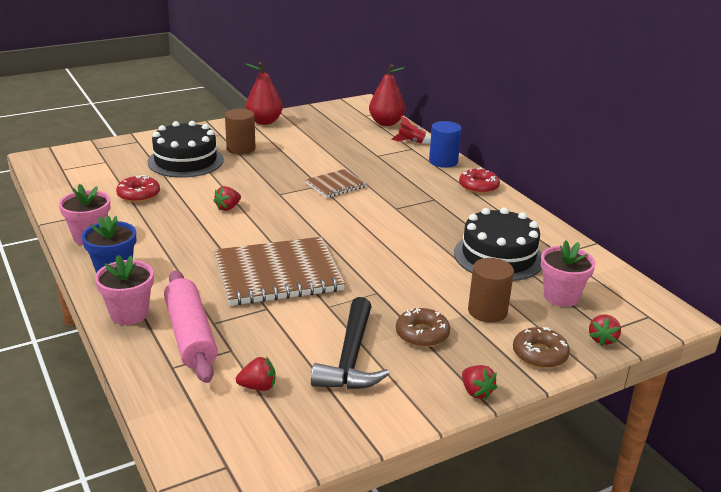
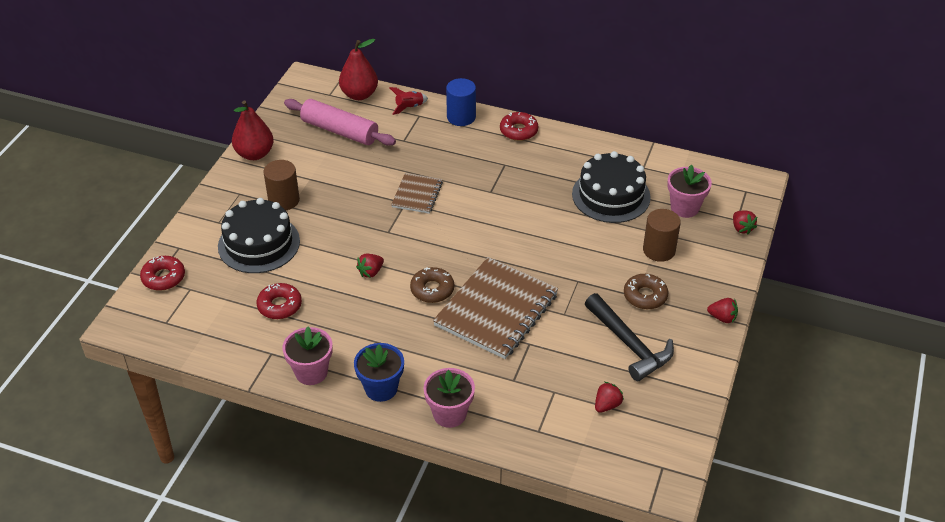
camera: 40 degrees left, 15 degrees up
(102, 150) = (163, 277): none -> red donut
(191, 335) = (514, 400): pink rolling pin -> pink rolling pin (340, 131)
(228, 208) = (371, 272): red strawberry -> red strawberry turned 45 degrees clockwise
(539, 354) = (723, 264): brown donut -> brown donut (432, 289)

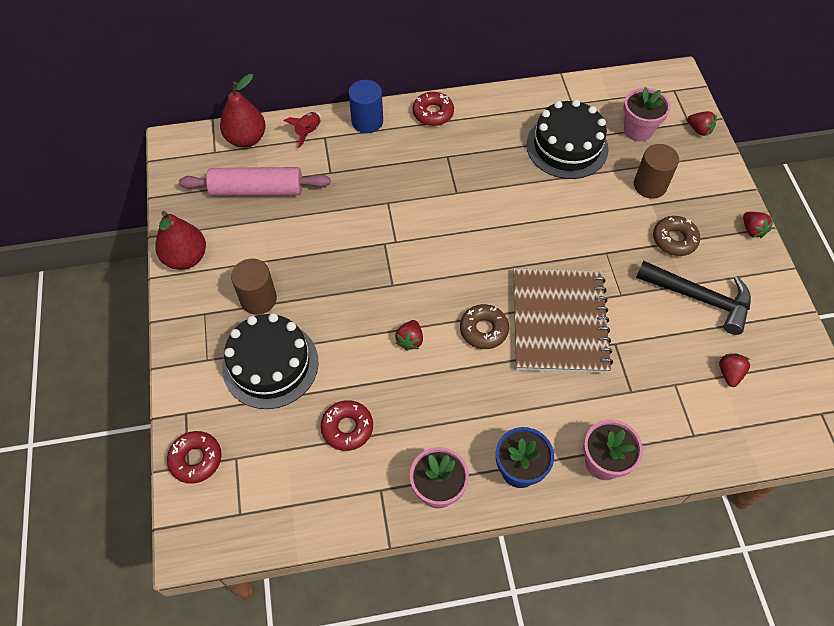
camera: 30 degrees left, 15 degrees up
(417, 195) = (389, 229): brown notebook -> none
(722, 318) = (752, 230): red strawberry -> red strawberry turned 75 degrees clockwise

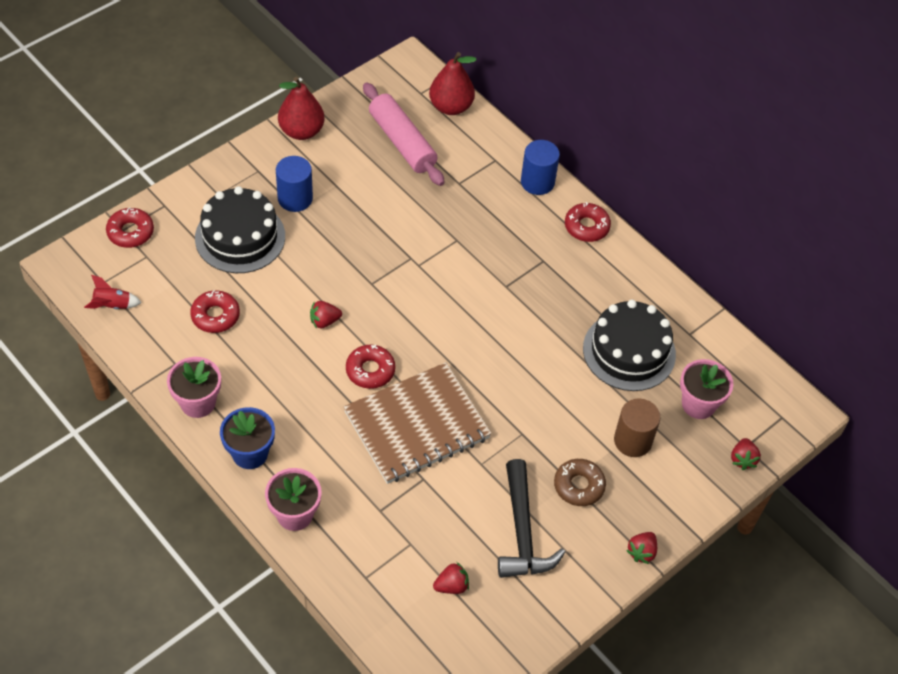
camera: 55 degrees right, 5 degrees down
(258, 299) = (295, 198): brown cylinder -> blue cylinder
(308, 132) = (491, 145): red rocket -> red rocket (112, 305)
(483, 330) = (370, 370): brown donut -> red donut

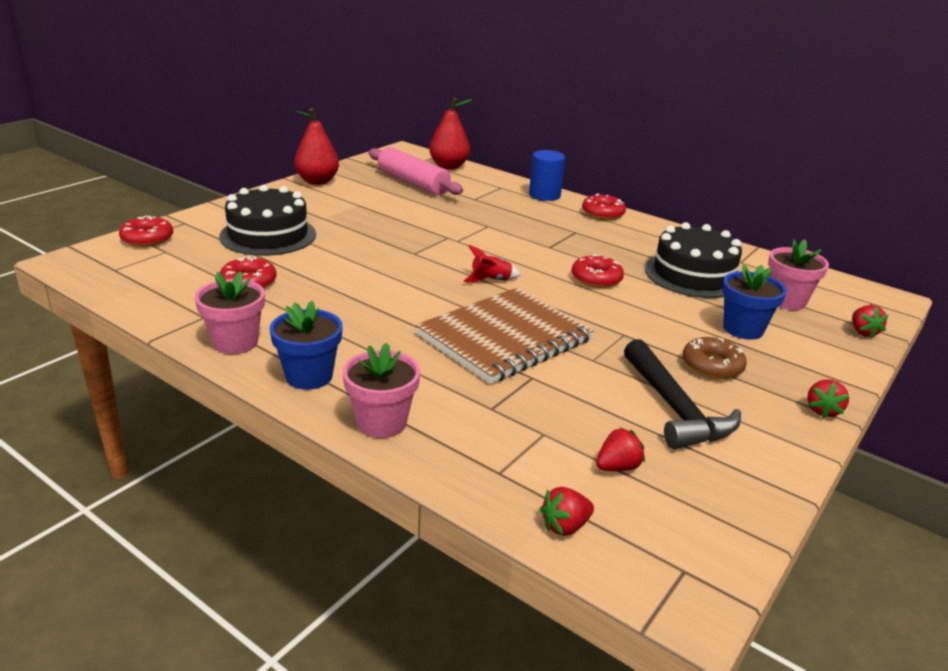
camera: 10 degrees left, 25 degrees down
(112, 305) = (125, 283): red rocket -> red rocket (491, 280)
(295, 198) = (320, 213): blue cylinder -> none
(324, 321) = (372, 278): red strawberry -> red strawberry (565, 526)
(370, 370) = (435, 305): red donut -> red donut (596, 278)
(633, 440) = (743, 329): brown cylinder -> blue flower pot

